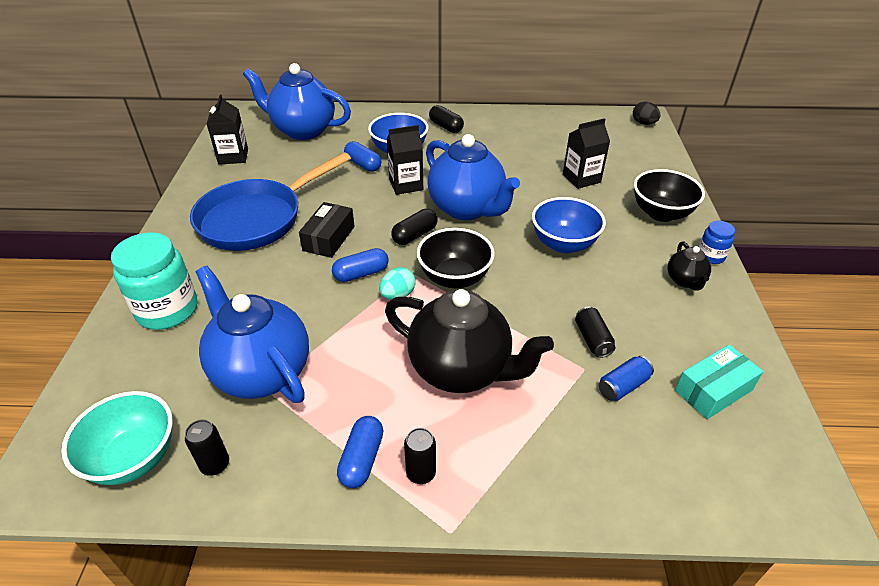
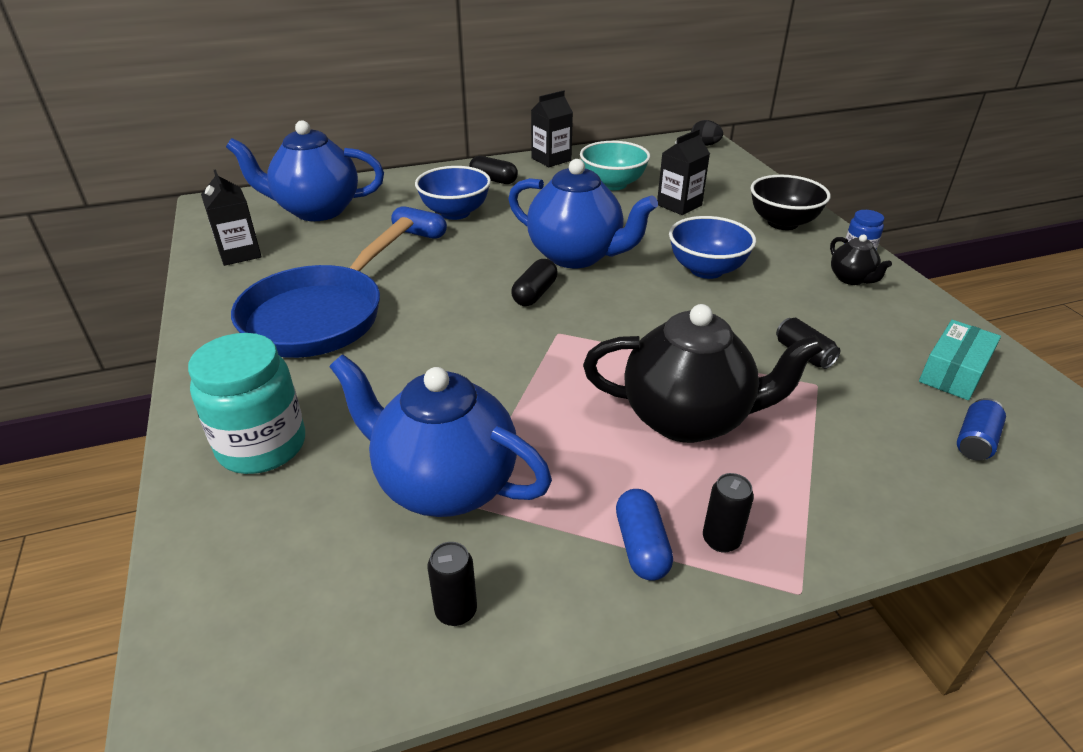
camera: 20 degrees left, 5 degrees down
(134, 458) = (332, 639): turquoise bowl -> turquoise bowl (613, 184)
(329, 238) = (431, 318): black box -> none
(361, 274) = (498, 347): blue capsule -> none
(398, 295) = (558, 359): turquoise egg -> none
(406, 185) = (487, 245): black carton -> black carton (551, 159)
(454, 278) = (612, 327): black bowl -> none
(623, 386) = (867, 391): blue can -> blue can (975, 441)

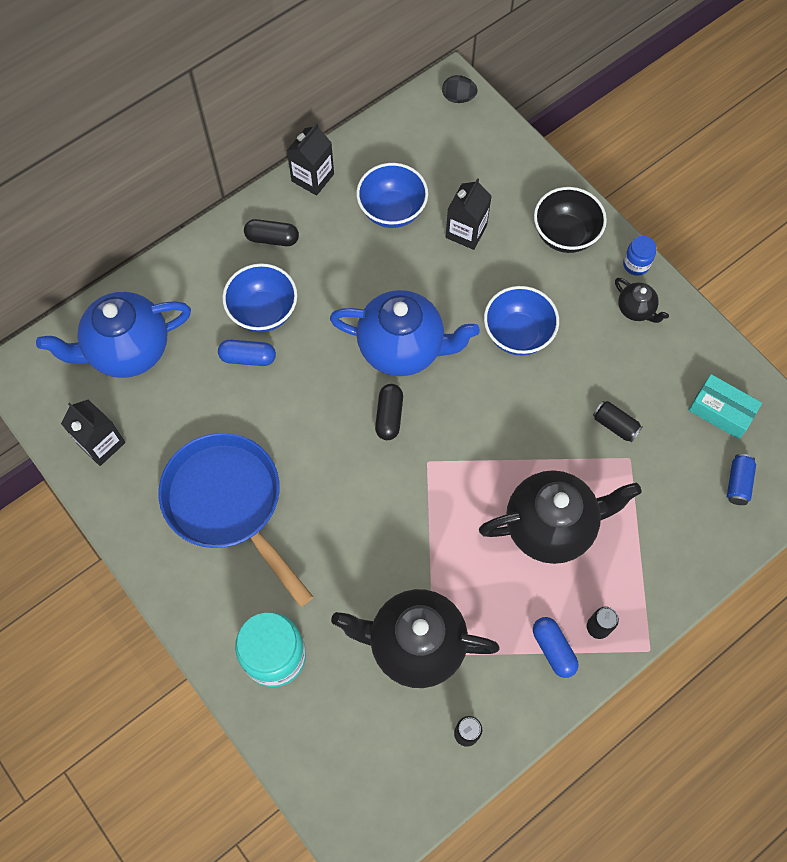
camera: 20 degrees left, 30 degrees up
(320, 315) = (228, 504): blue pan -> blue pan turned 135 degrees clockwise
(445, 484) = (415, 644): blue teapot -> black teapot
(613, 184) = (392, 211): turquoise bowl -> blue bowl
(953, 372) = (721, 411): turquoise box -> turquoise box turned 75 degrees counterclockwise

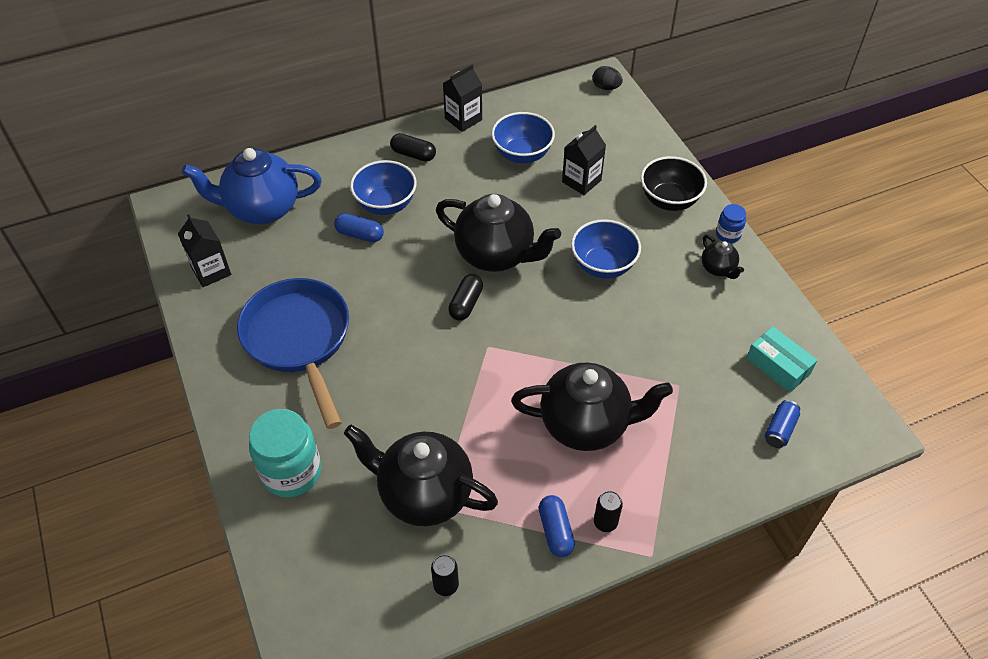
camera: 15 degrees right, 15 degrees down
(402, 348) = (496, 255): blue teapot -> black teapot
(615, 425) = (672, 355): black can -> none

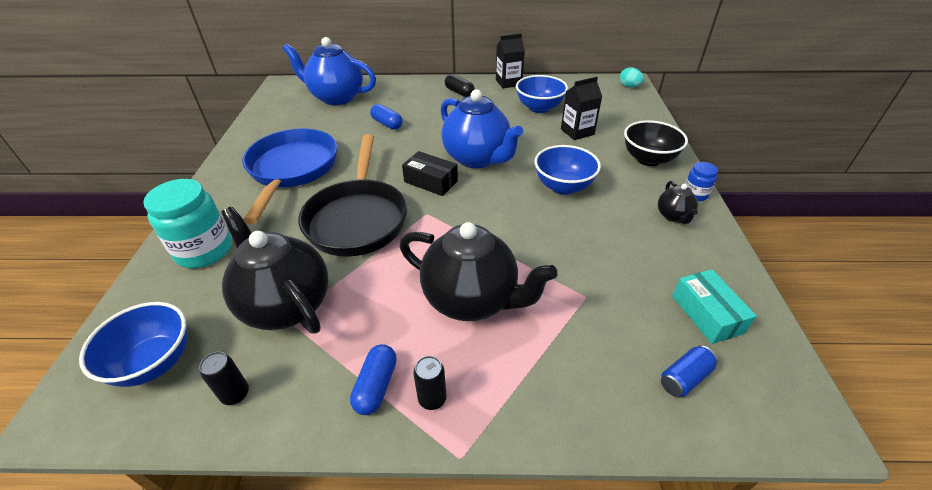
camera: 25 degrees right, 10 degrees down
(211, 271) = (275, 119): black carton -> none
(386, 204) = (419, 113): blue bowl -> blue bowl (154, 362)
(421, 377) = (358, 218): none -> black pan
(466, 304) = (431, 181): black capsule -> black box
(496, 255) = (477, 158): black teapot -> blue teapot
(606, 87) = (629, 86): black egg -> turquoise egg

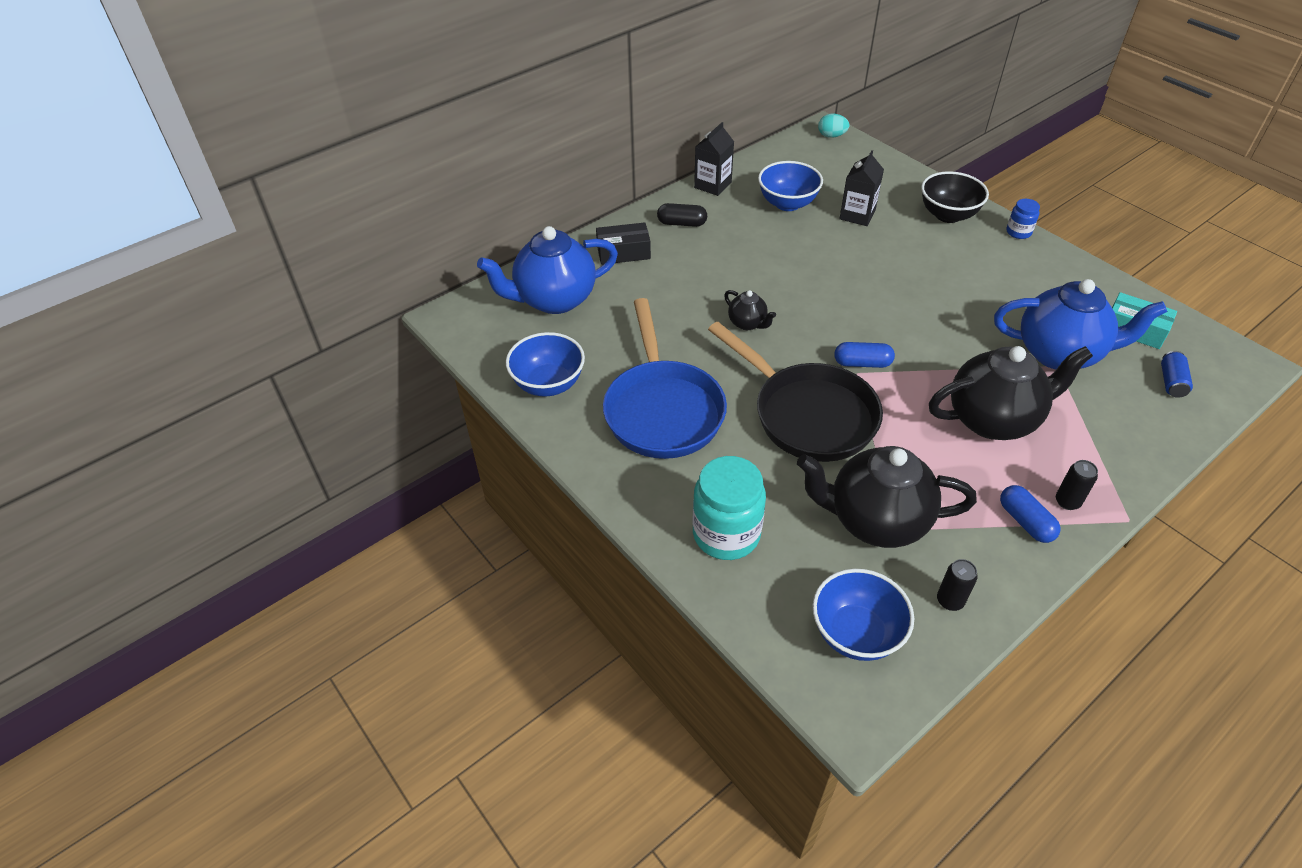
camera: 40 degrees left, 5 degrees up
(292, 170) = (662, 409): blue pan -> blue pan turned 150 degrees counterclockwise
(387, 124) = (669, 302): blue capsule -> blue capsule (862, 363)
(431, 181) = (812, 340): black box -> black box (623, 252)
(477, 158) = (815, 292): blue teapot -> blue teapot (1059, 353)
(563, 186) = (922, 280): blue bowl -> blue bowl (548, 384)
(673, 216) = (1028, 261): black teapot -> black teapot (747, 323)

